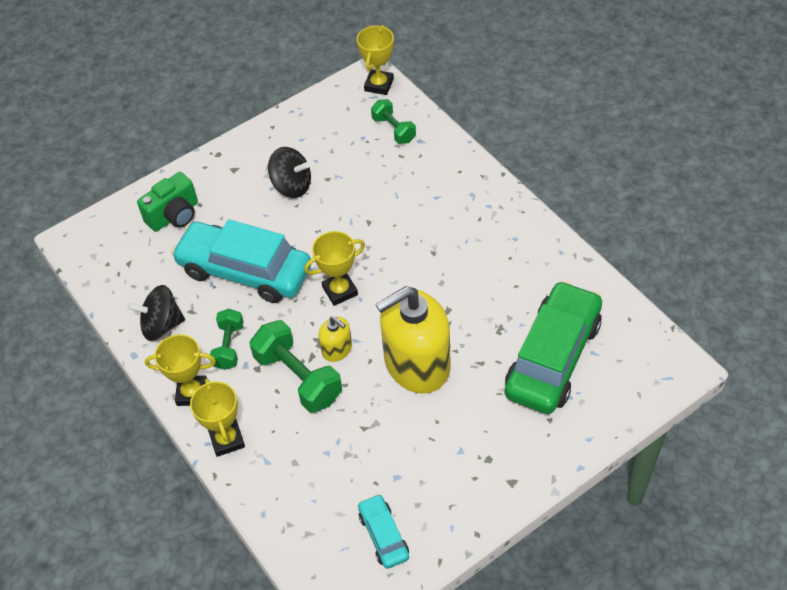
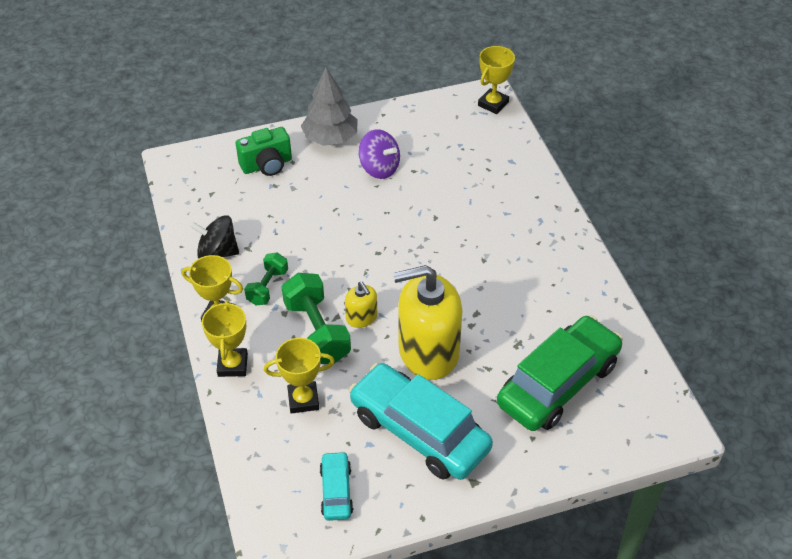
camera: 15 degrees right, 5 degrees down
(228, 167) = (330, 138): none -> grey tree
(245, 271) = (308, 228): turquoise car -> turquoise car (419, 431)
(292, 186) = (379, 168): black spinning top -> purple spinning top
(340, 291) = (385, 268): yellow trophy -> yellow trophy (303, 400)
(394, 130) = (491, 145): green dumbbell -> none

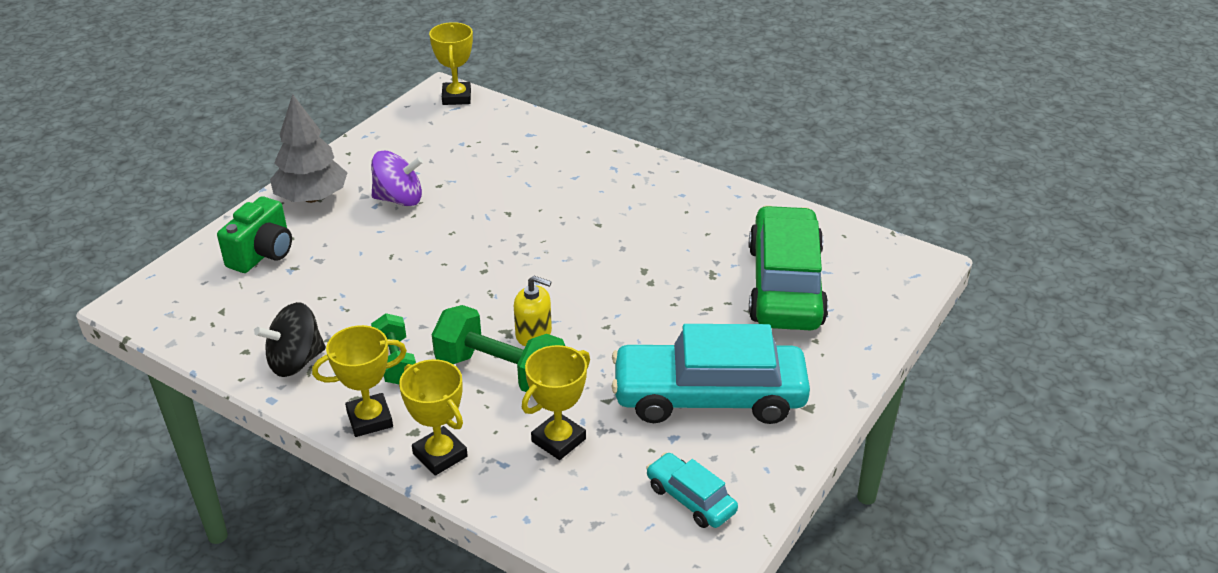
camera: 40 degrees left, 10 degrees down
(428, 351) = (636, 326): yellow soap dispenser -> none

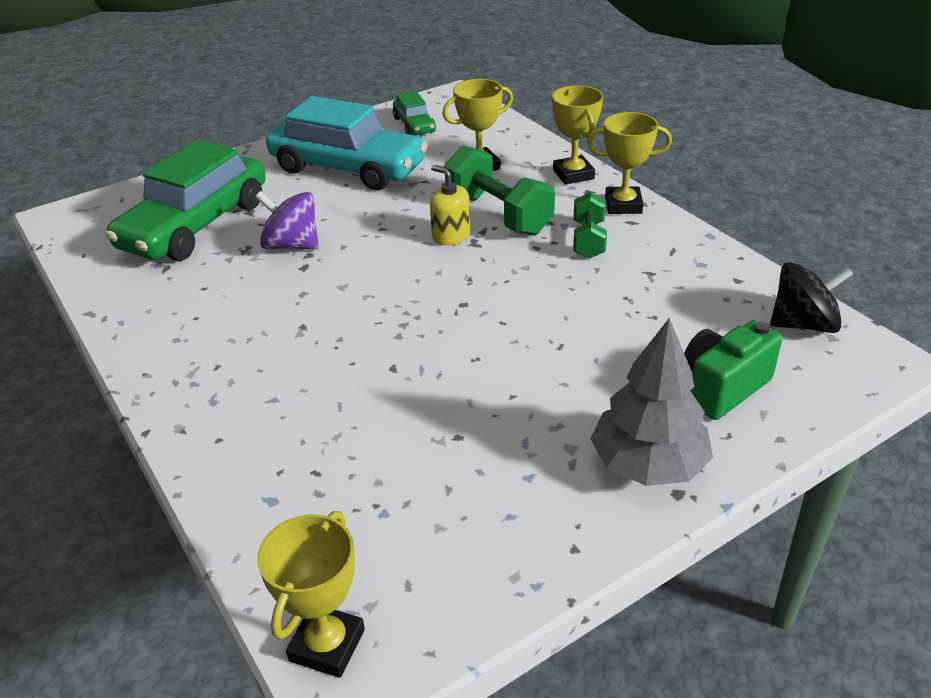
camera: 155 degrees left, 0 degrees up
(296, 361) = (685, 260): black spinning top -> black spinning top (803, 324)
(399, 199) = (522, 426): purple spinning top -> purple spinning top (292, 245)
(690, 499) = (414, 125): turquoise car -> green car

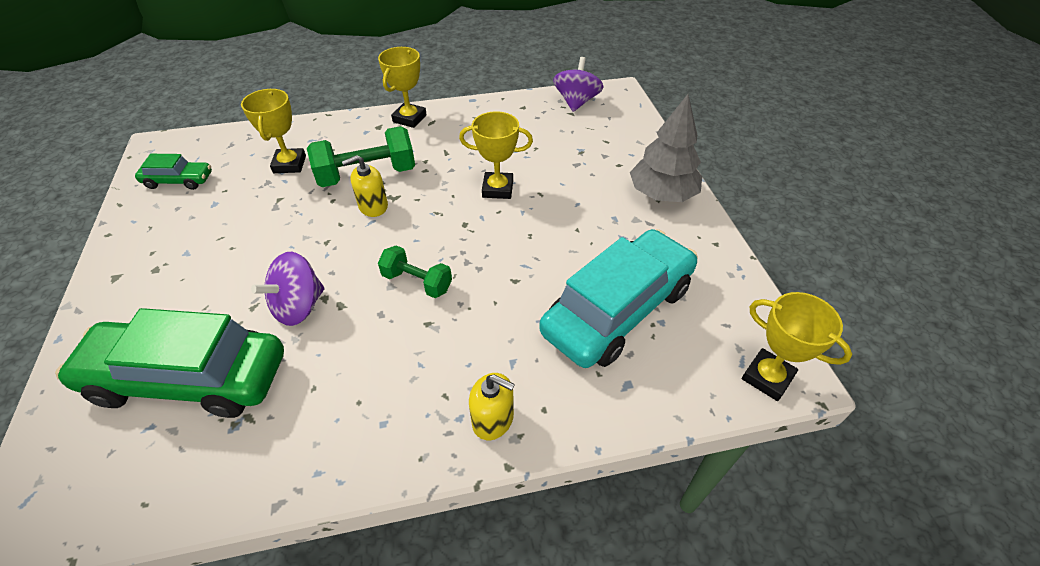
camera: 70 degrees left, 10 degrees up
(196, 225) = (189, 378): green car -> green car turned 135 degrees clockwise
(197, 406) = (493, 419): none -> yellow soap dispenser
(348, 168) = (204, 239): turquoise car -> turquoise car (617, 309)
(573, 174) = (350, 126): yellow trophy -> yellow trophy (497, 189)
(588, 240) = (436, 145): green dumbbell -> green dumbbell (417, 282)
(722, 387) = (613, 147): green camera -> none
(803, 324) = (576, 102): black spinning top -> purple spinning top

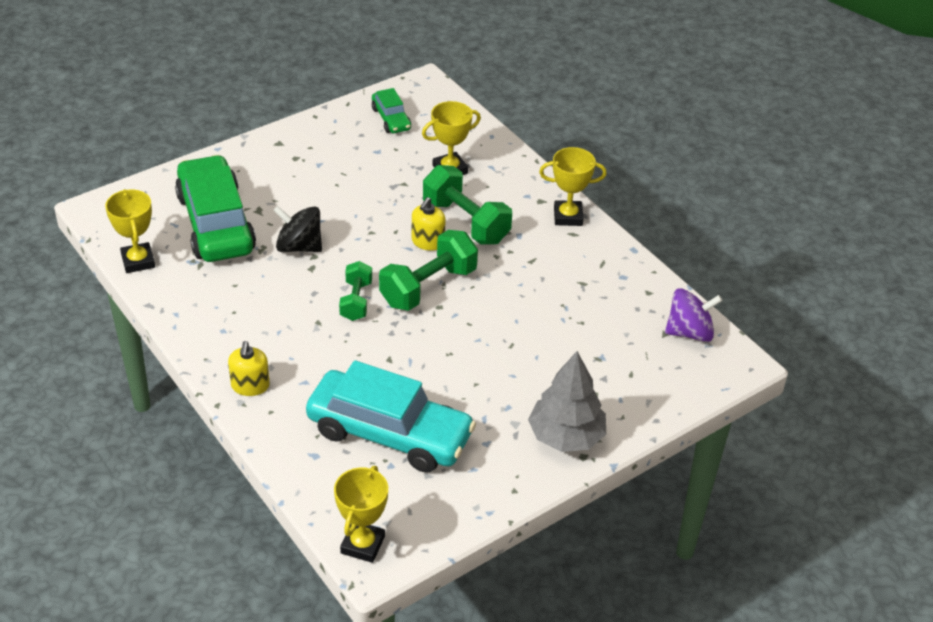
camera: 65 degrees right, 5 degrees down
(299, 306) = (299, 246): purple spinning top -> black spinning top
(373, 206) = (428, 242): yellow soap dispenser -> yellow soap dispenser turned 105 degrees counterclockwise
(434, 223) = (428, 287): none -> green dumbbell
(497, 189) = (499, 313): yellow trophy -> yellow trophy (138, 261)

